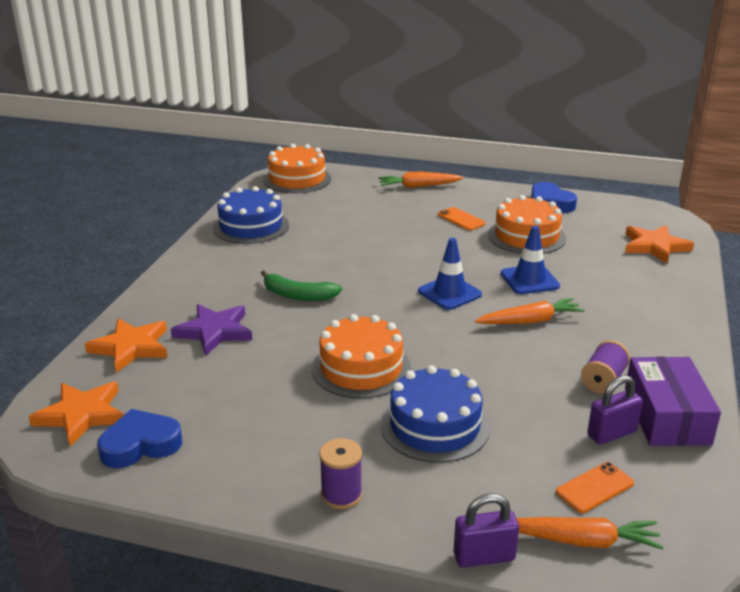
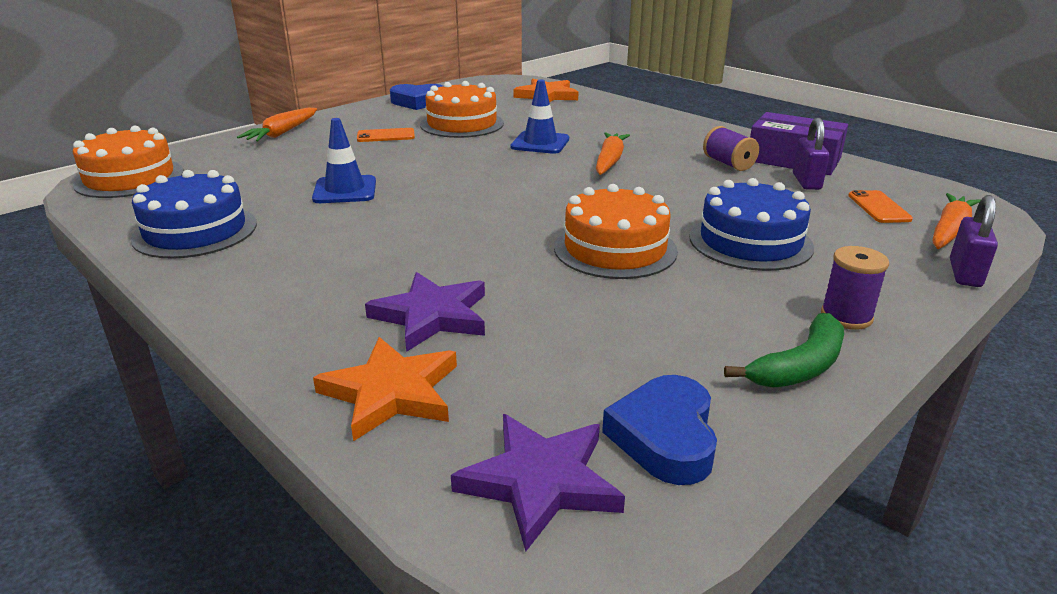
camera: 60 degrees left, 0 degrees up
(81, 415) = (540, 482): orange star -> purple star
(298, 295) = (418, 244): green banana -> green banana (800, 366)
(449, 293) = (519, 176): blue traffic cone -> blue traffic cone (345, 190)

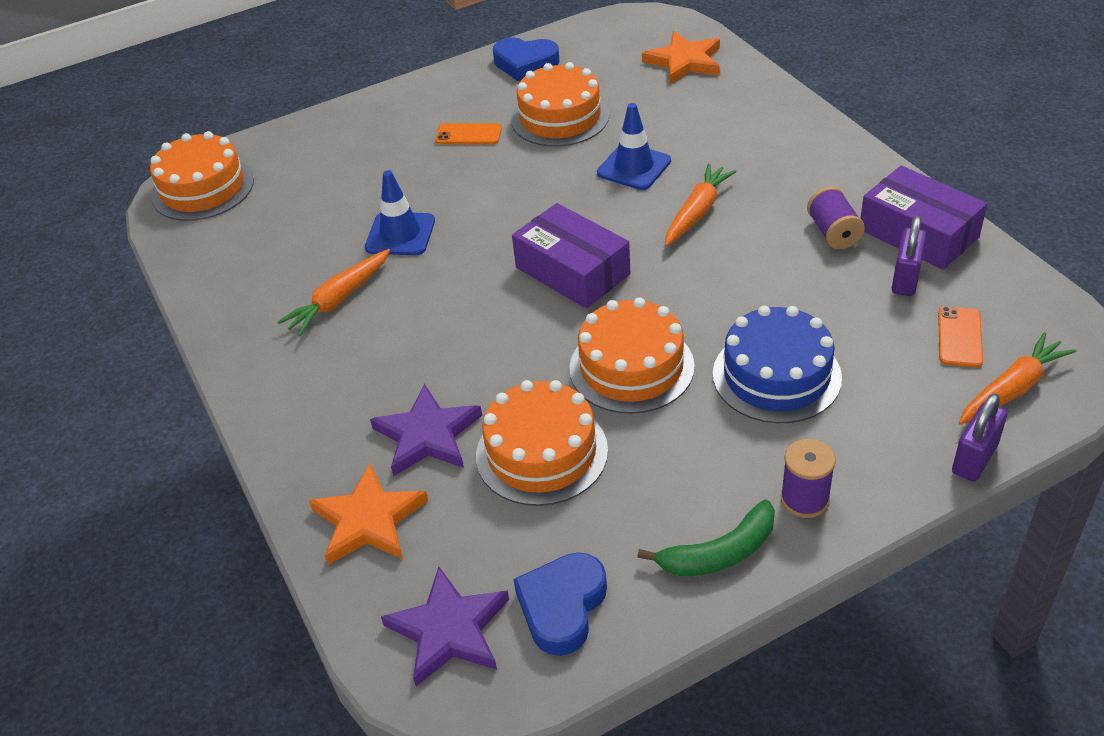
camera: 20 degrees right, 15 degrees up
(195, 231) = (251, 284): blue cake -> none
(282, 133) = (361, 118): orange carrot -> orange carrot (339, 299)
(522, 198) = (572, 271): none -> purple box
(563, 314) = (541, 453): none -> orange cake

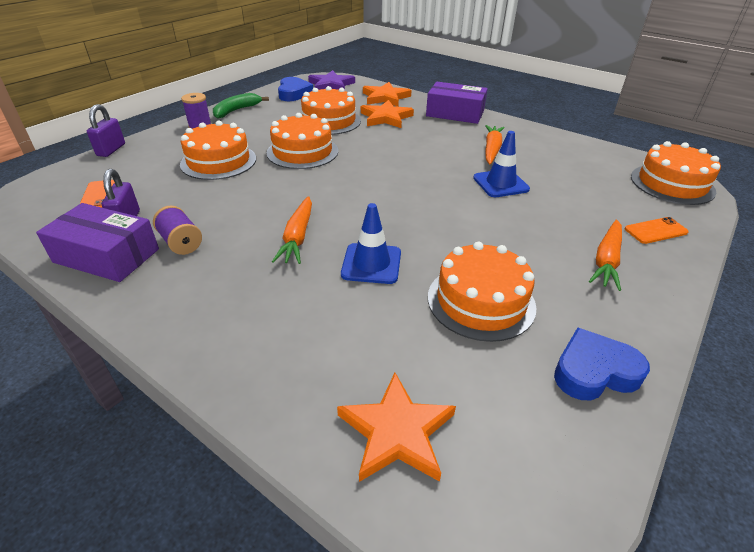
camera: 150 degrees right, 5 degrees down
(427, 435) = (386, 117): purple star -> orange star
(468, 134) = (545, 263): orange phone -> orange phone (656, 231)
(572, 271) = (367, 185): purple box -> purple box (455, 113)
(776, 375) = (218, 161): blue cake -> orange cake
(1012, 389) = (75, 178): orange carrot -> orange carrot (606, 260)

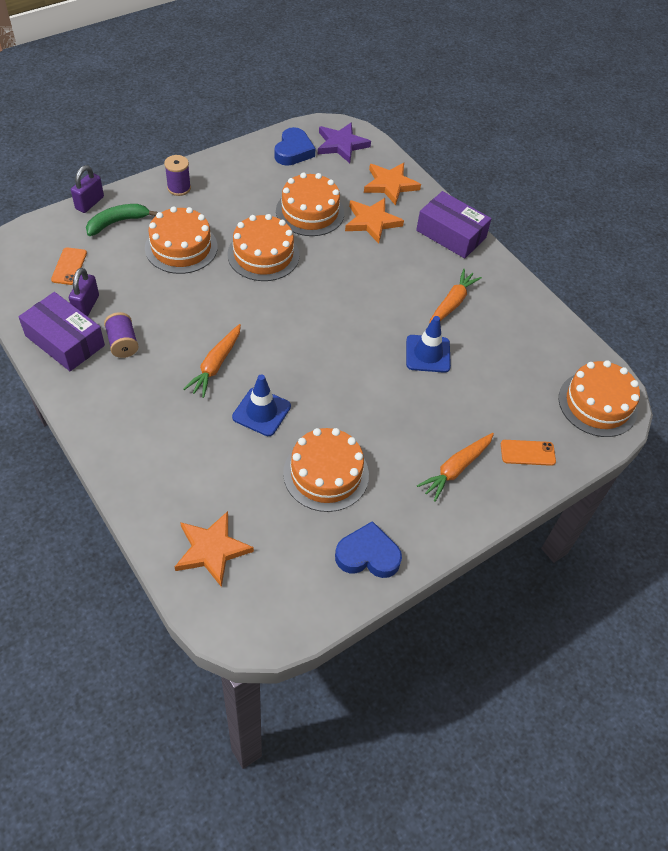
camera: 15 degrees right, 15 degrees up
(236, 110) = (222, 168): green banana -> green banana (117, 222)

